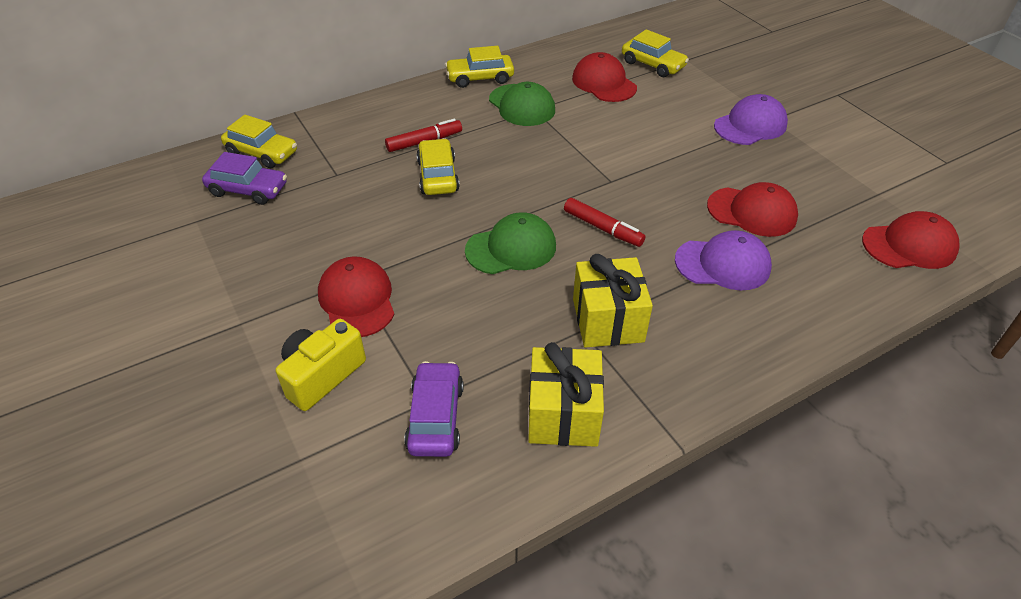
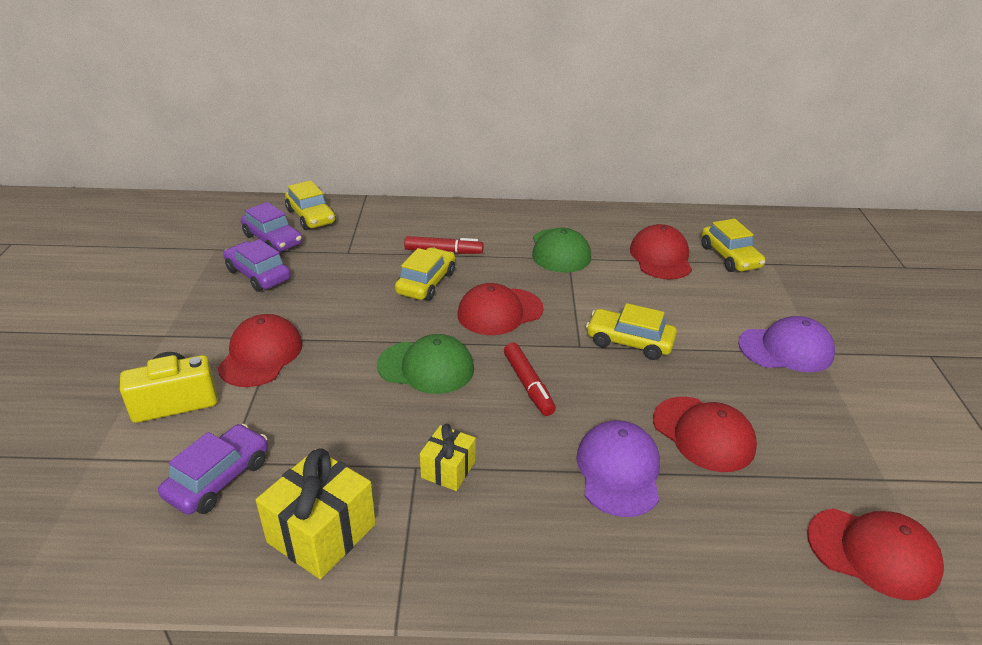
camera: 30 degrees right, 10 degrees down
(271, 229) = (258, 275): none -> purple car
(480, 78) = (545, 216): yellow car -> yellow car (629, 342)
(524, 177) = (499, 312): none -> red cap
(608, 320) = (448, 469): yellow gift -> yellow gift, size x0.59
(723, 264) = (619, 471): purple cap -> purple cap turned 120 degrees counterclockwise

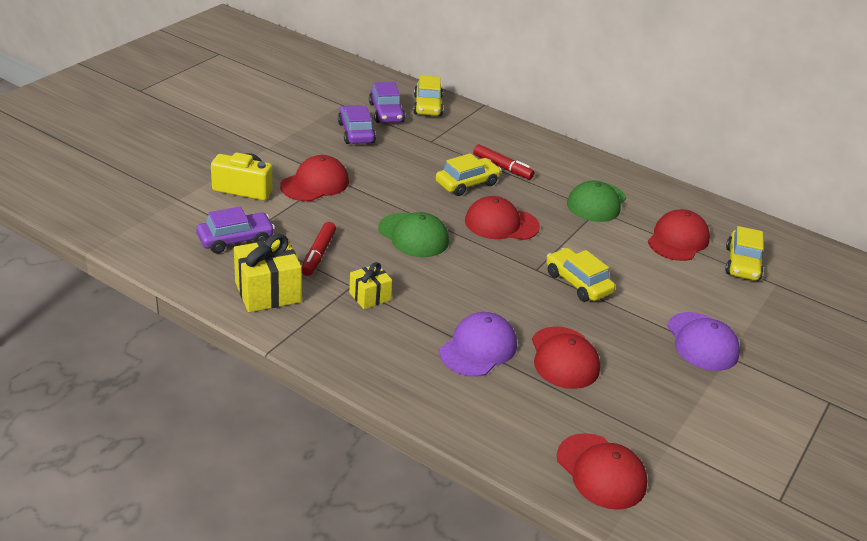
camera: 30 degrees right, 0 degrees up
(528, 384) = (472, 275): red marker -> red marker (318, 254)
(786, 349) = (702, 342): purple cap -> purple cap turned 45 degrees clockwise

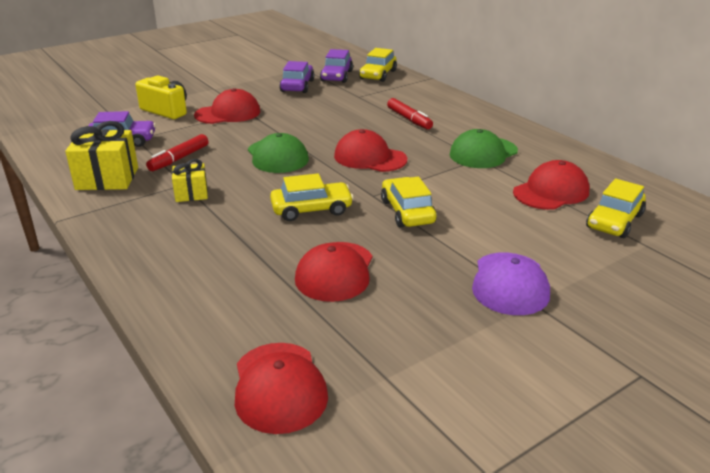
camera: 25 degrees right, 5 degrees down
(467, 183) = (364, 127): yellow car -> yellow car (311, 209)
(478, 348) = (253, 249): purple cap -> none

